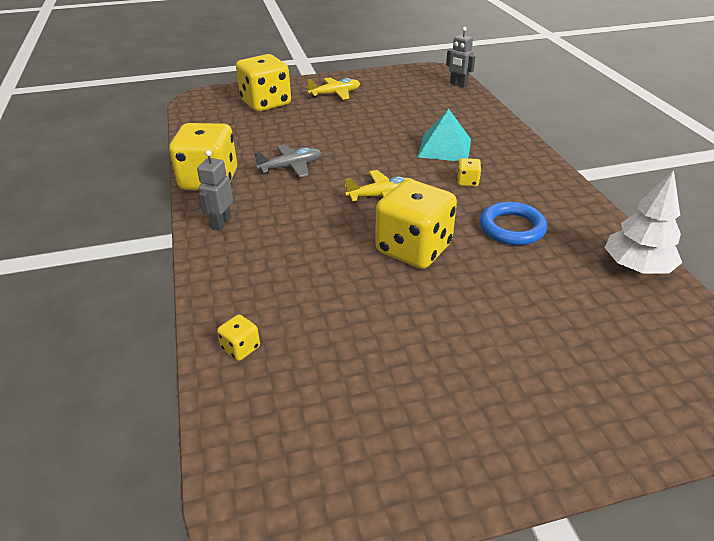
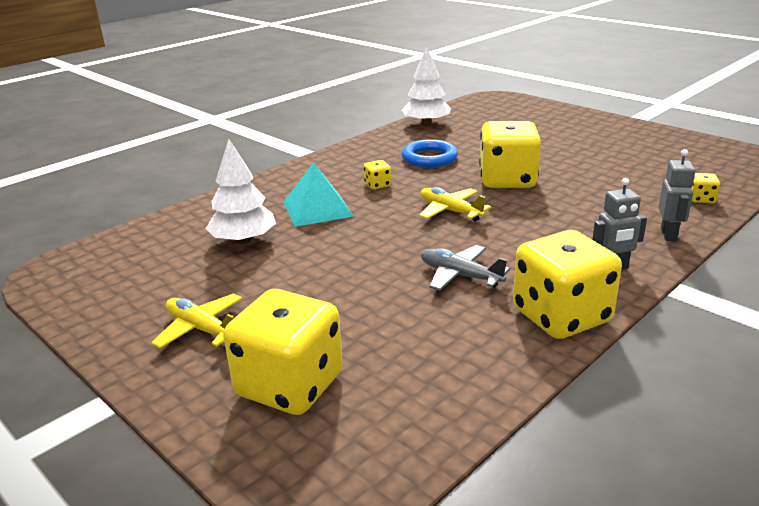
camera: 120 degrees left, 10 degrees down
(421, 117) = (243, 240): none -> white tree
(458, 84) = (110, 244): grey robot -> grey robot (669, 234)

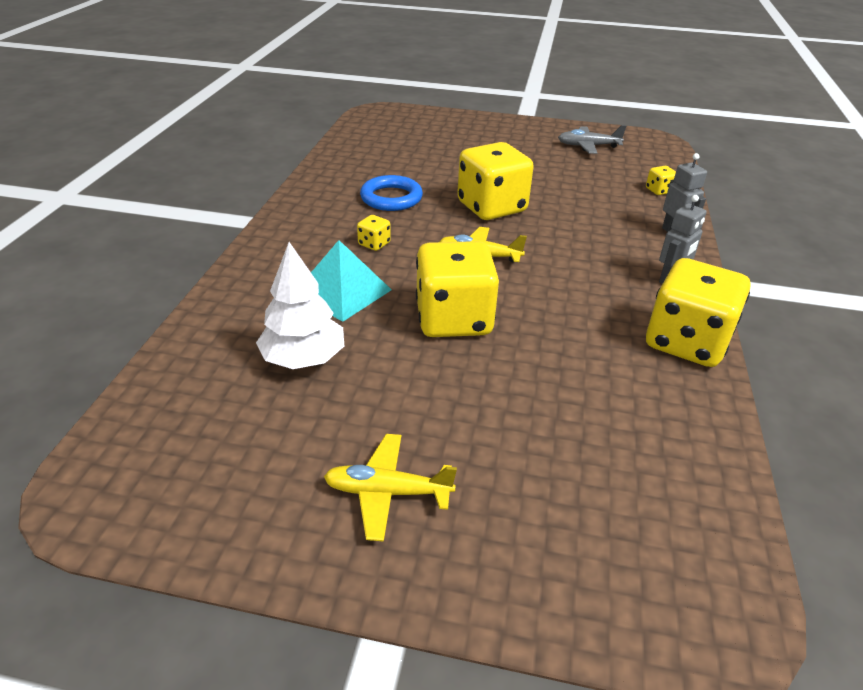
camera: 35 degrees left, 10 degrees up
(290, 385) = (554, 517): yellow dice -> yellow dice (454, 319)
(426, 124) = (342, 156): white tree -> none
(460, 276) = (565, 328): grey plane -> grey plane (588, 146)

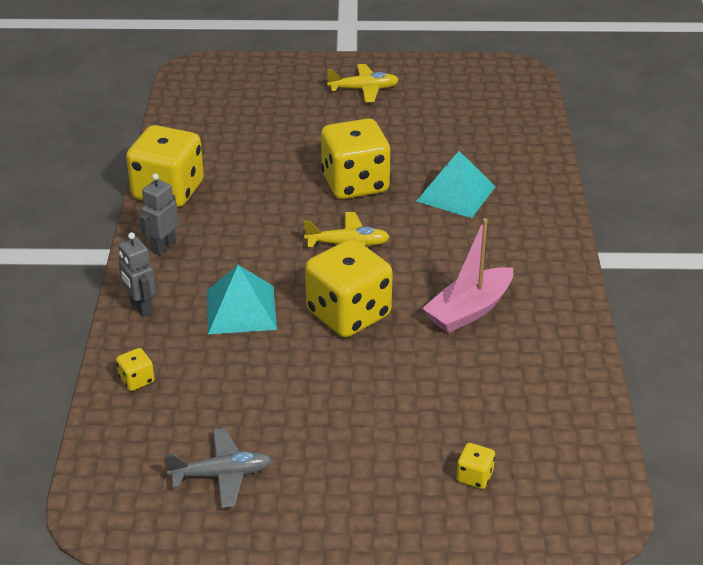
camera: 170 degrees right, 0 degrees up
(303, 358) = (453, 143): white tree -> none
(374, 244) = (455, 244): yellow dice -> yellow dice (474, 476)
(391, 198) = (469, 310): blue ring -> pink boat
(583, 221) = (241, 309): none -> turquoise pyramid

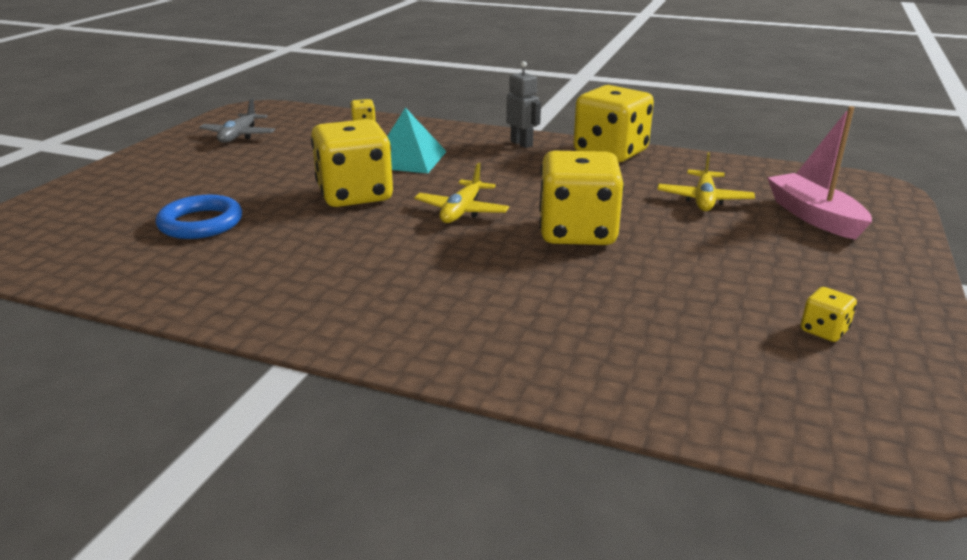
camera: 110 degrees right, 10 degrees down
(141, 307) = (445, 131): grey robot -> none
(364, 89) = (826, 277): yellow plane -> yellow plane (704, 199)
(456, 193) = (517, 289): turquoise pyramid -> none
(460, 385) = (201, 223): none -> blue ring
(469, 310) = (293, 249): pink boat -> pink boat (814, 217)
(474, 476) = (98, 207): yellow dice -> yellow dice (824, 331)

